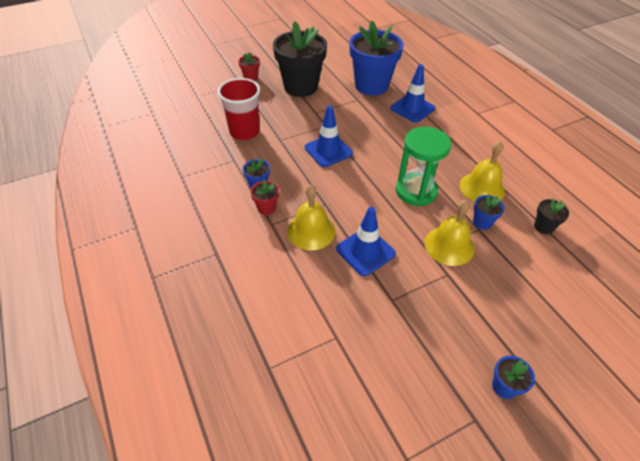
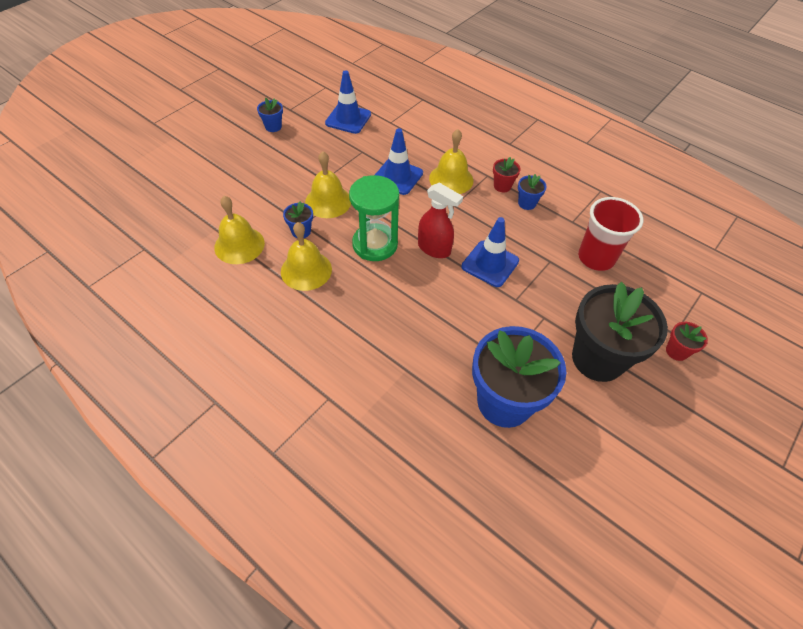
camera: 155 degrees right, 5 degrees up
(366, 173) = (434, 249): none -> red spray bottle
(412, 108) = (424, 372): blue traffic cone -> blue traffic cone (348, 119)
(543, 227) = (239, 245): black flower pot -> yellow bell

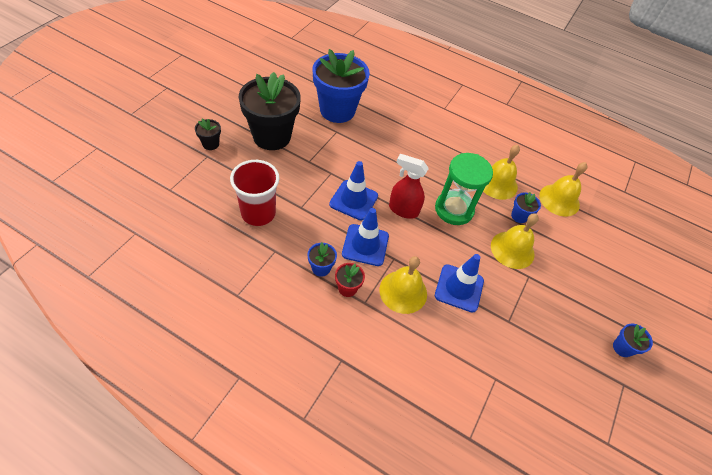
camera: 165 degrees right, 0 degrees up
(348, 119) = (548, 376): blue traffic cone -> blue traffic cone (365, 245)
(676, 351) = (210, 144): red flower pot -> black flower pot

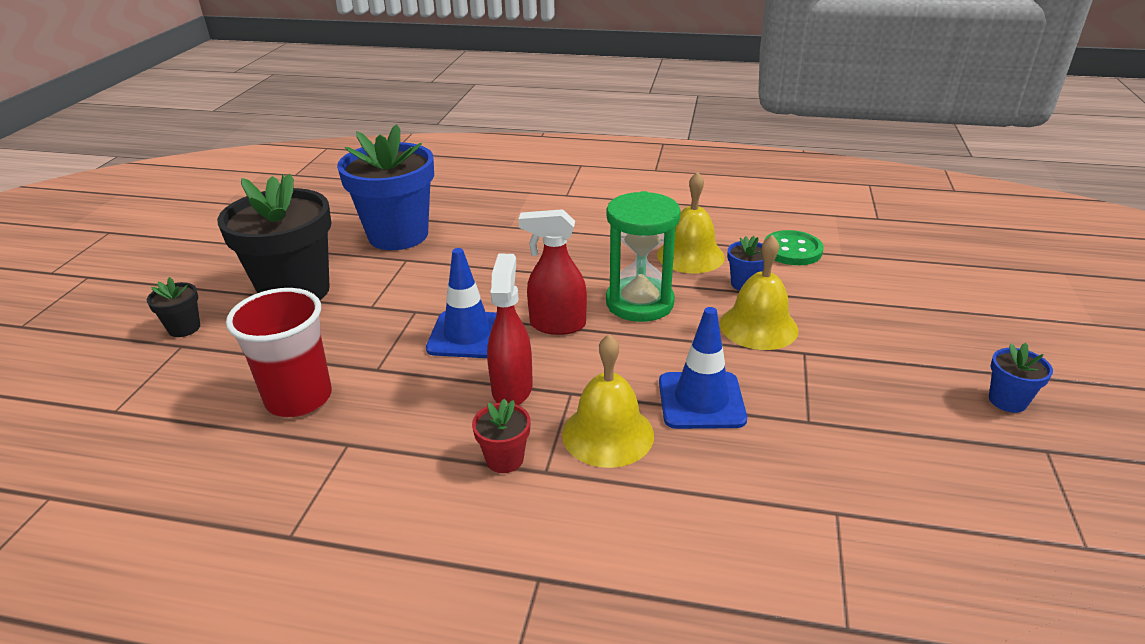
camera: 10 degrees left, 20 degrees down
(321, 268) = (443, 444): blue flower pot -> none
(365, 245) = (512, 388): blue traffic cone -> red spray bottle
(559, 200) = (792, 250): yellow bell -> green button

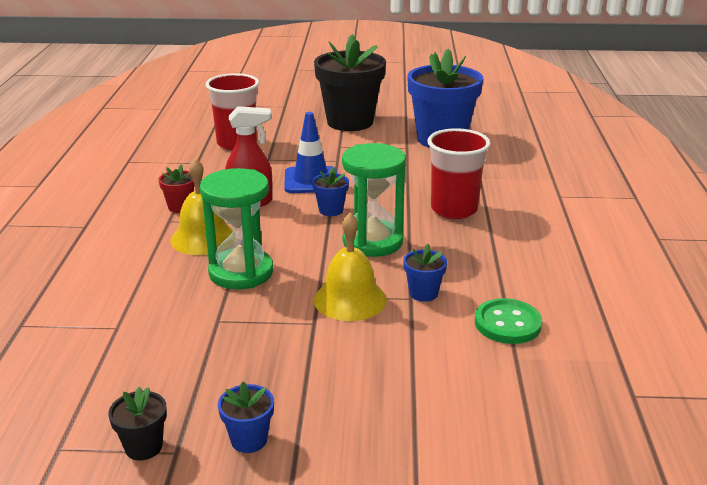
camera: 80 degrees right, 5 degrees down
(184, 328) = (301, 103): black flower pot -> black flower pot (143, 447)
(557, 325) = (331, 210): red spray bottle -> blue flower pot
(579, 249) = (454, 209): none -> red cup
(690, 255) = (467, 263): yellow bell -> none
(701, 400) = (241, 272): blue traffic cone -> green hourglass

